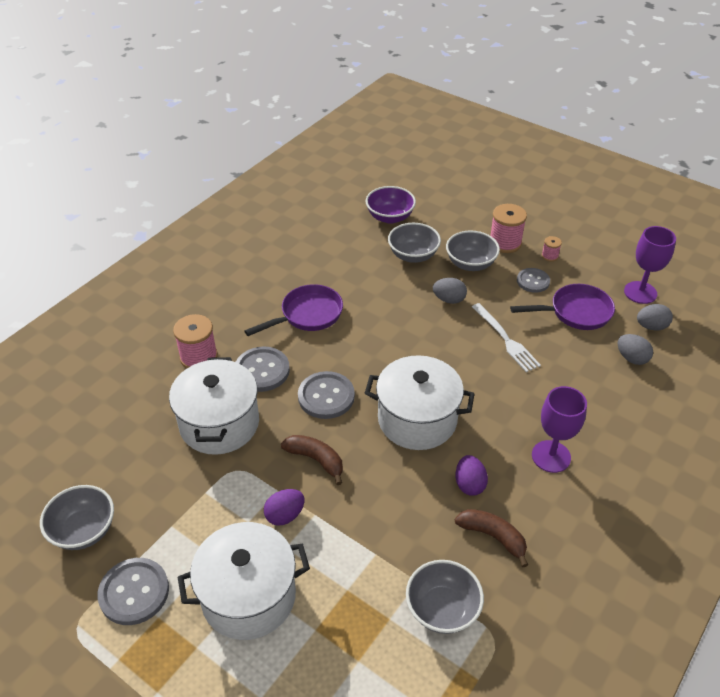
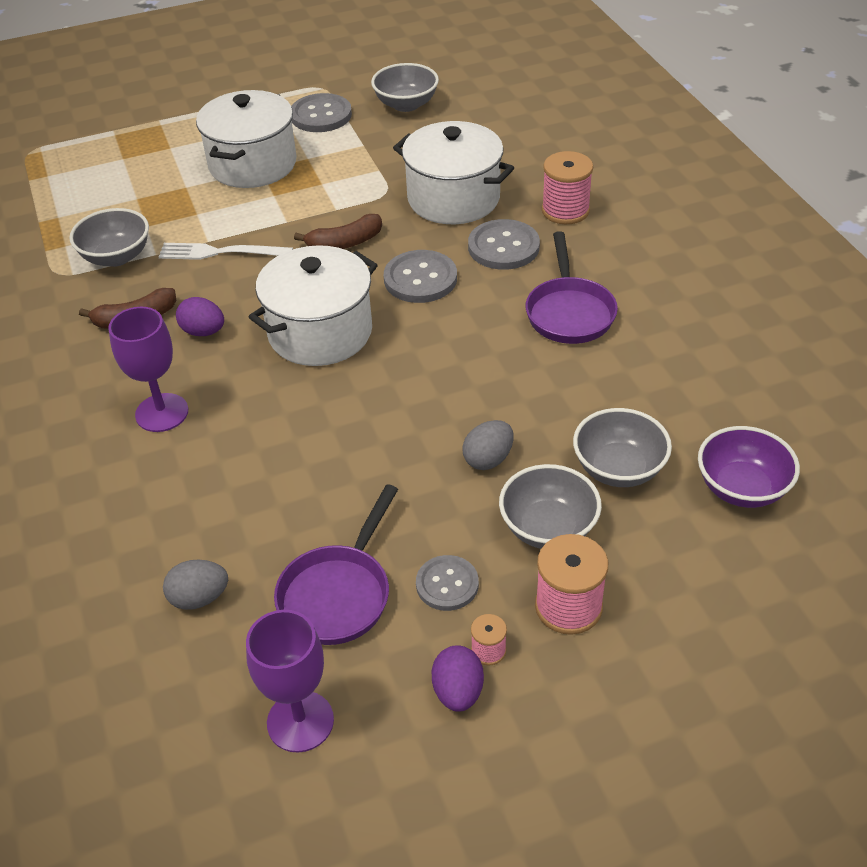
camera: 125 degrees right, 0 degrees up
(285, 515) = (305, 205): purple egg -> purple egg (458, 692)
(506, 340) = (360, 477): white fork -> white fork (219, 252)
(651, 326) = (225, 674): grey egg -> none

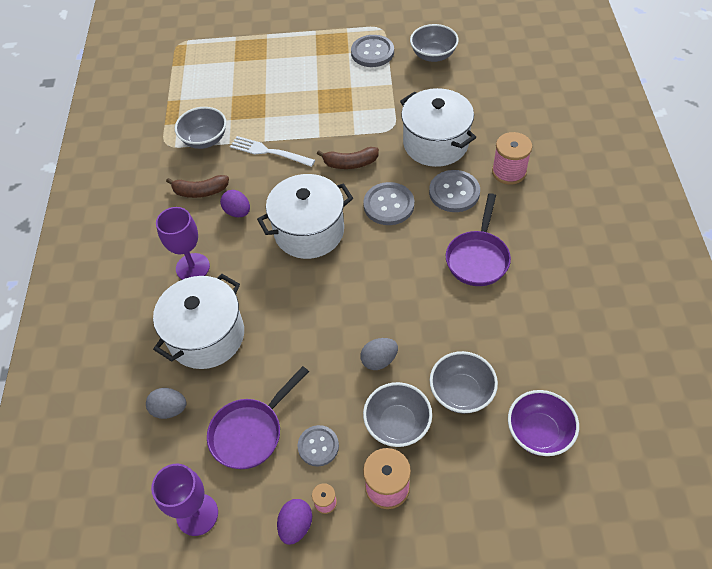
camera: 20 degrees right, 10 degrees up
(253, 164) = (314, 84): white pot -> white pot (206, 336)

